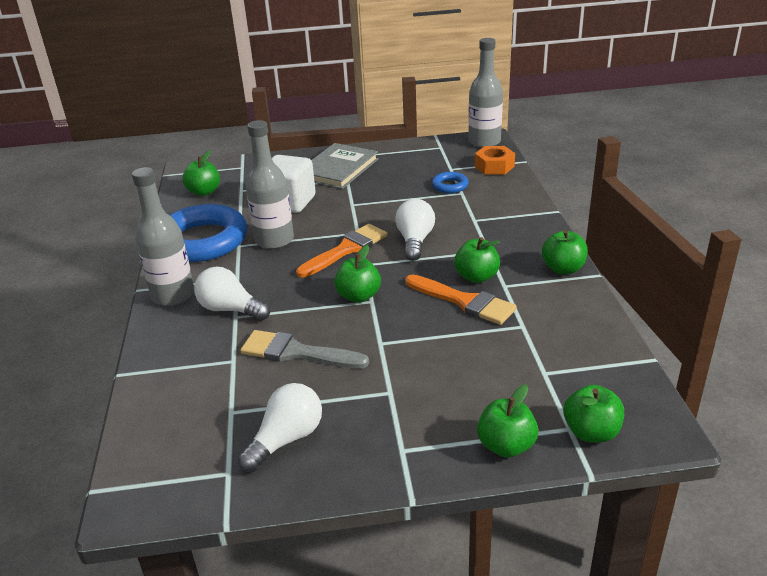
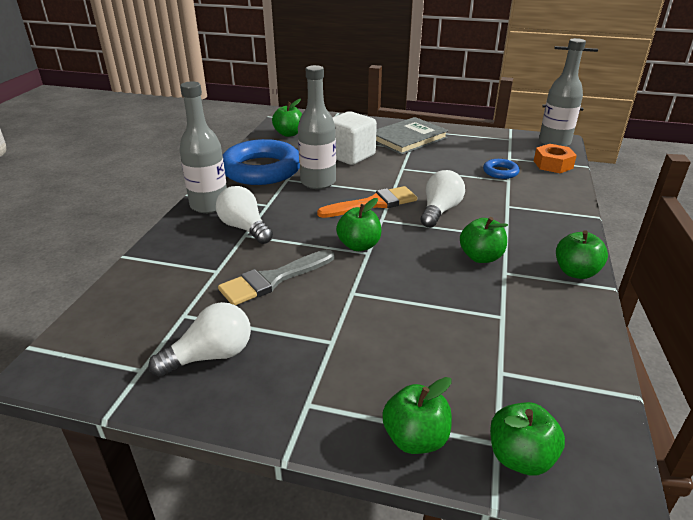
camera: 20 degrees right, 0 degrees up
(296, 352) = (273, 279): grey brush -> grey brush turned 75 degrees counterclockwise
(464, 301) = (455, 277): orange brush -> none

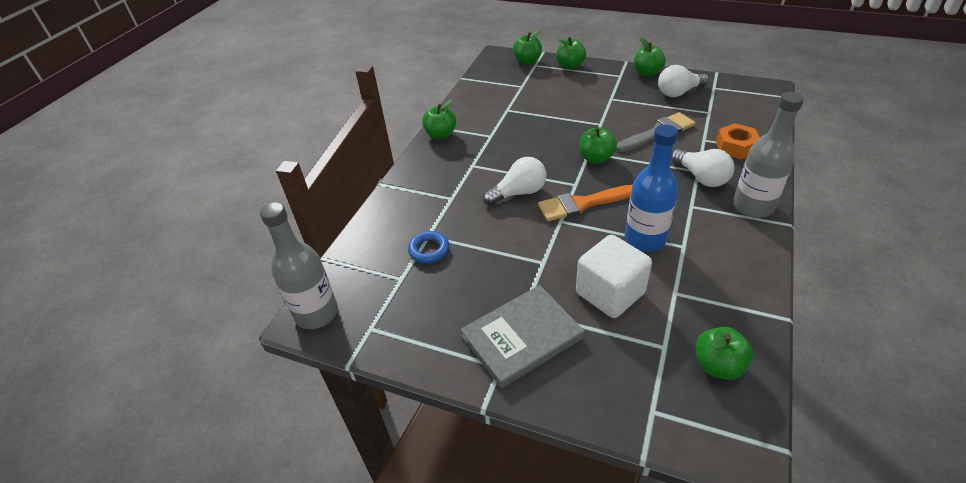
camera: 170 degrees left, 10 degrees up
(261, 169) = (723, 266): blue ring -> none
(318, 182) = (645, 239): grey bottle -> blue bottle
(440, 211) = (519, 193): white light bulb -> white light bulb turned 150 degrees counterclockwise
(481, 257) = (502, 147): green apple -> green apple (647, 73)
(553, 164) = (358, 262): orange nut -> orange nut (735, 147)

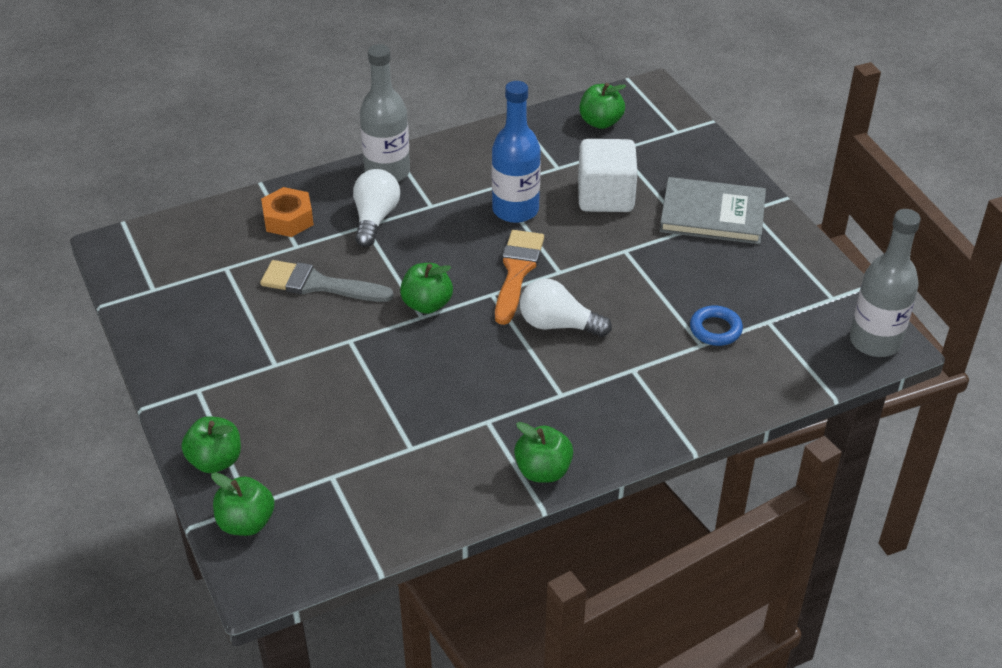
camera: 140 degrees left, 0 degrees up
(582, 204) = (517, 271): orange brush -> orange brush turned 105 degrees counterclockwise
(647, 73) = (165, 367): green apple -> none
(678, 92) = (198, 312): white light bulb -> none

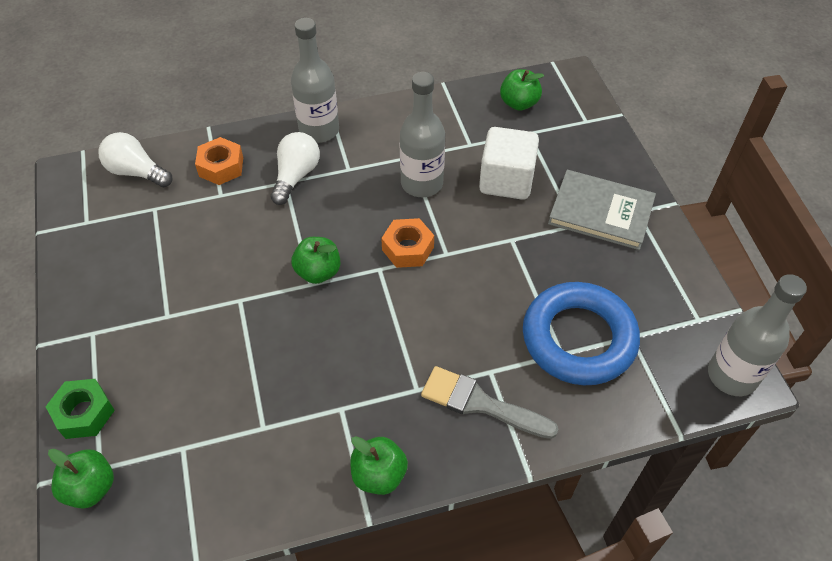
camera: 10 degrees right, 10 degrees up
(215, 461) = (84, 413): green apple -> green nut
(318, 284) = (228, 237): grey brush -> grey brush (480, 403)
(515, 210) = (422, 183): blue bottle -> grey bottle
(517, 271) = (408, 248): orange brush -> orange nut
(558, 325) = (431, 311): white light bulb -> white light bulb (136, 172)
(715, 329) = (578, 338): blue ring -> blue ring, size x2.29

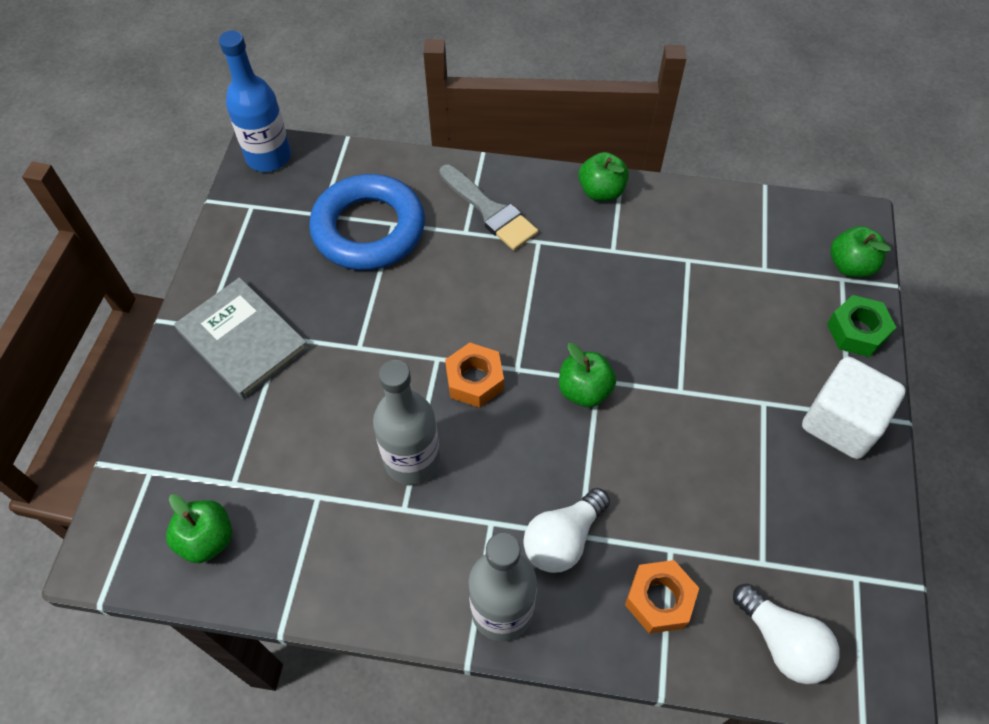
camera: 155 degrees left, 5 degrees up
(506, 180) = (312, 422): white cube -> white cube (841, 423)
(732, 375) = (268, 157): grey bottle -> blue bottle

